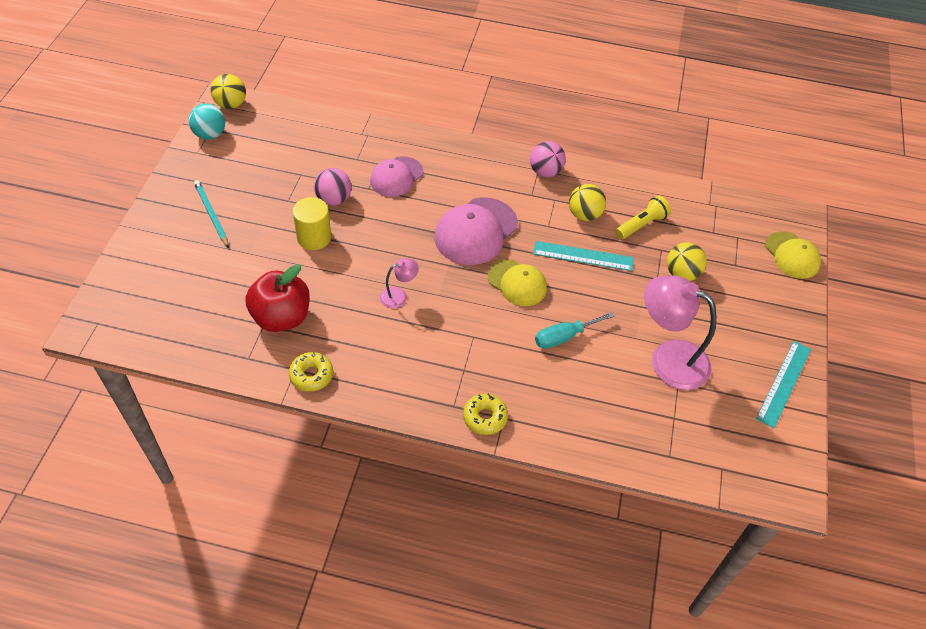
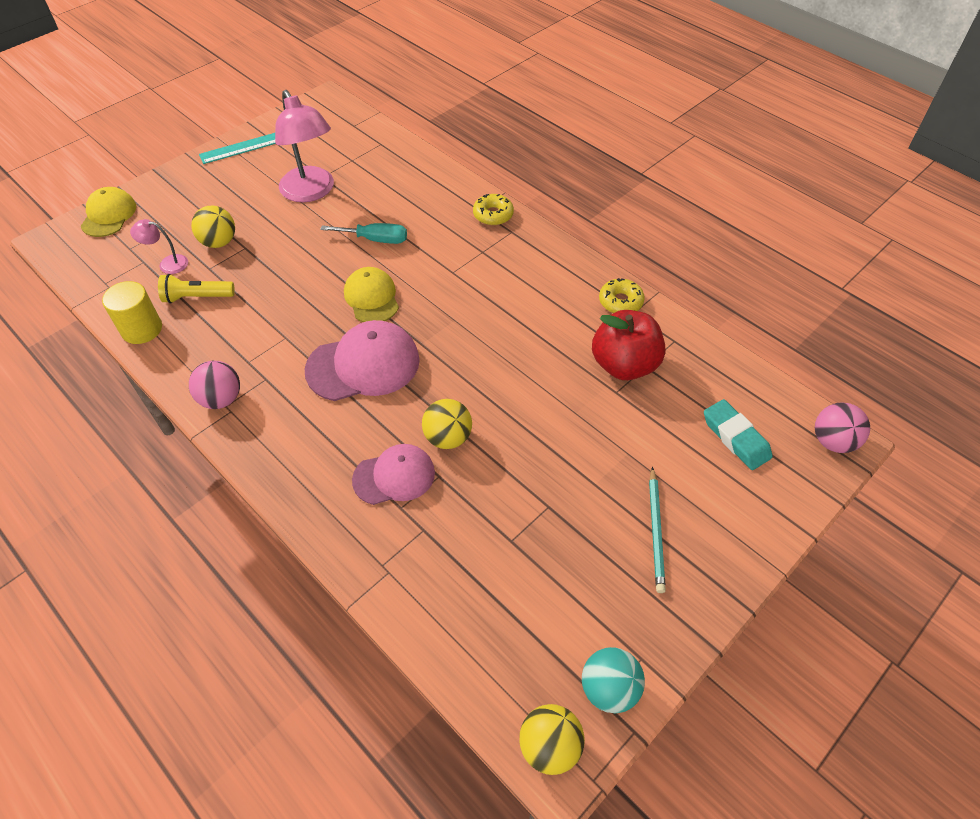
camera: 145 degrees left, 0 degrees up
(173, 297) = (735, 438): none -> turquoise eraser
(314, 237) = (543, 439): yellow cylinder -> yellow cylinder (142, 329)
(334, 199) = (491, 480): pink ball -> pink ball (832, 441)
(399, 296) = (494, 335): pink lamp -> pink lamp (167, 263)
(583, 256) = (286, 294): turquoise ruler -> none
(584, 215) = (238, 332): yellow ball -> yellow ball (448, 437)

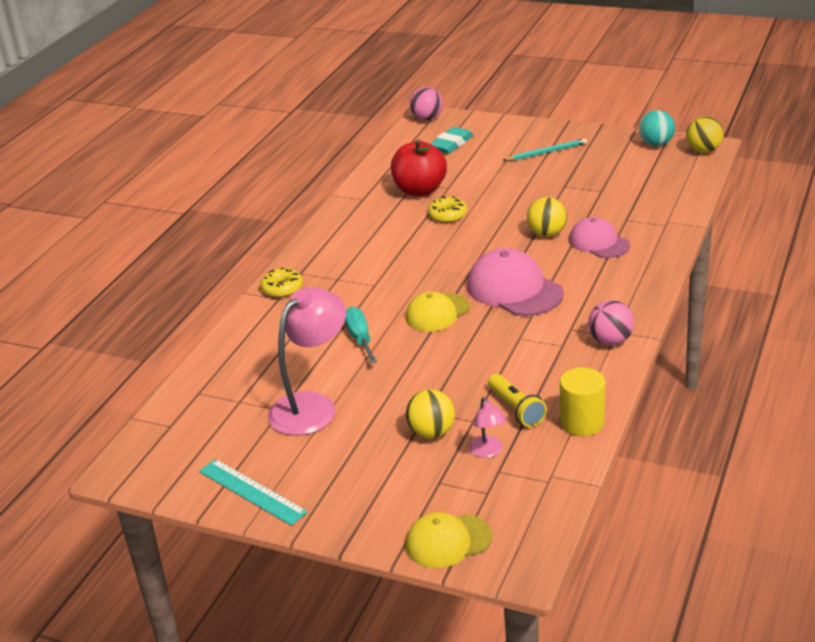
camera: 110 degrees left, 20 degrees down
(620, 302) = (354, 206): yellow donut -> yellow donut (447, 215)

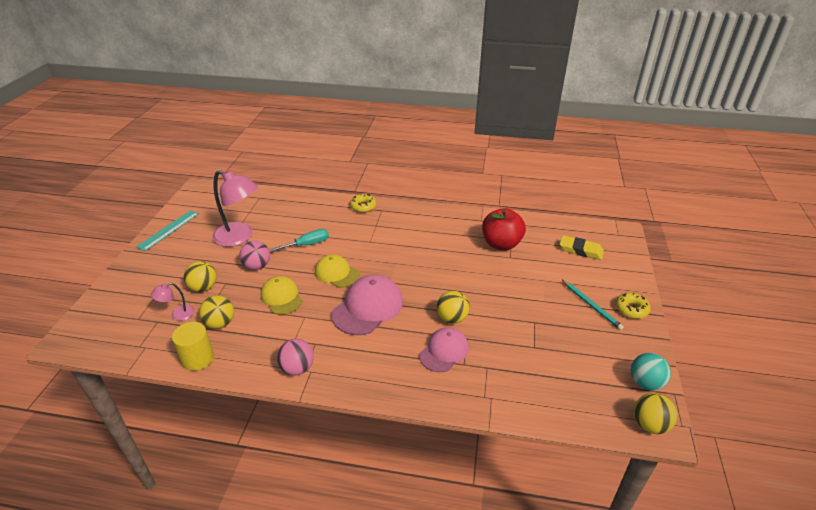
camera: 75 degrees right, 5 degrees up
(427, 118) = (618, 232): pink ball -> pink ball (257, 266)
(447, 215) = (468, 262): yellow donut -> yellow donut (631, 309)
(448, 541) = (99, 307): yellow cap -> yellow cap (281, 297)
(451, 144) = (580, 250): turquoise eraser -> yellow eraser
(516, 409) = (220, 323): yellow flashlight -> yellow ball

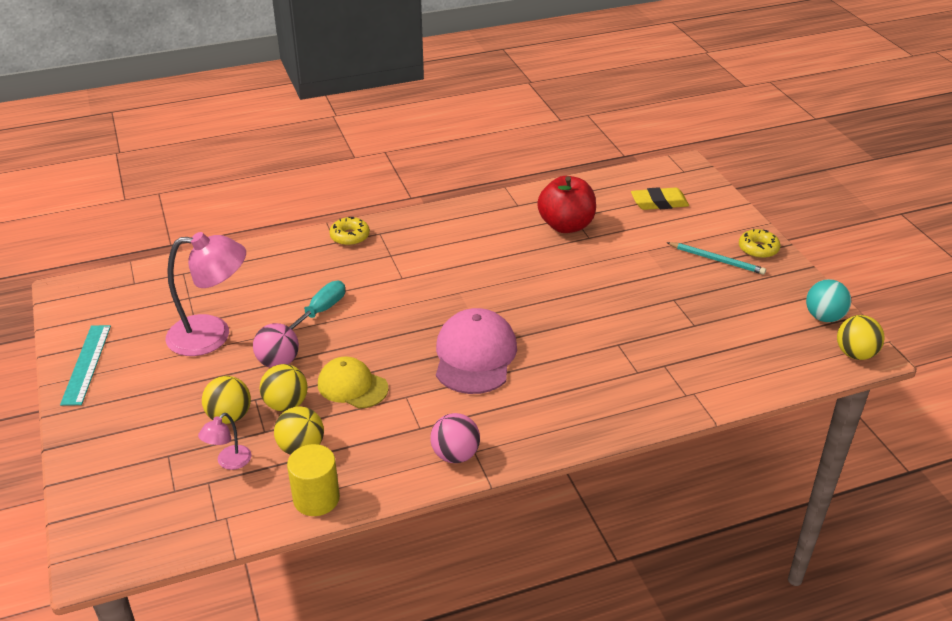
camera: 30 degrees left, 0 degrees up
(336, 273) = (396, 331): yellow cap -> none
(444, 351) = (605, 368): pink cap -> none
(452, 318) = (583, 329): yellow ball -> yellow ball (286, 404)

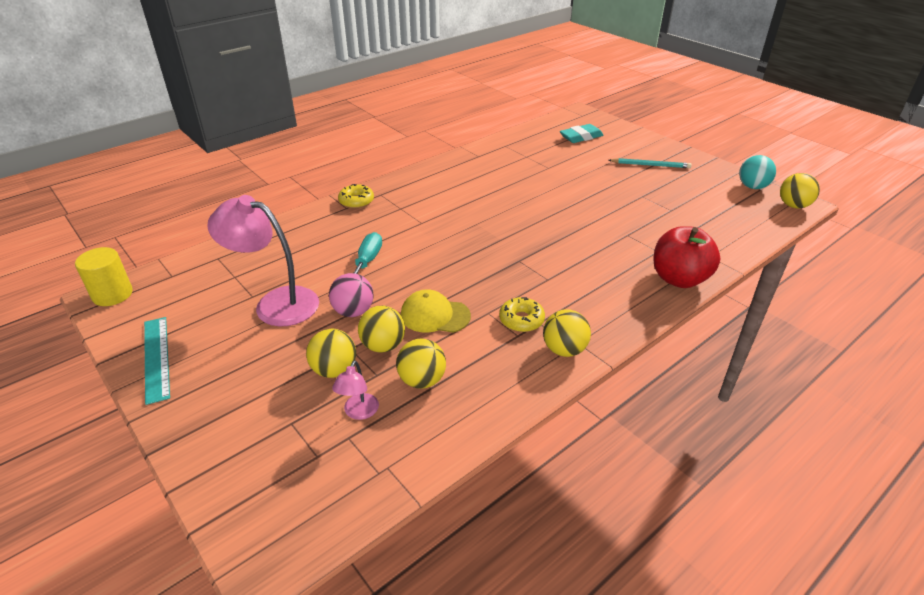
camera: 20 degrees left, 0 degrees up
(212, 335) = (276, 303): pink lamp -> pink lamp turned 135 degrees counterclockwise
(316, 499) = (466, 423): yellow cylinder -> yellow cylinder (112, 294)
(455, 455) = (564, 350): pink ball -> yellow ball
(475, 356) = (523, 267): pink cap -> none
(566, 225) = (525, 163): red apple -> red apple (679, 279)
(659, 203) = (581, 137): yellow eraser -> turquoise eraser
(758, 249) = (672, 153): yellow donut -> yellow donut (521, 320)

